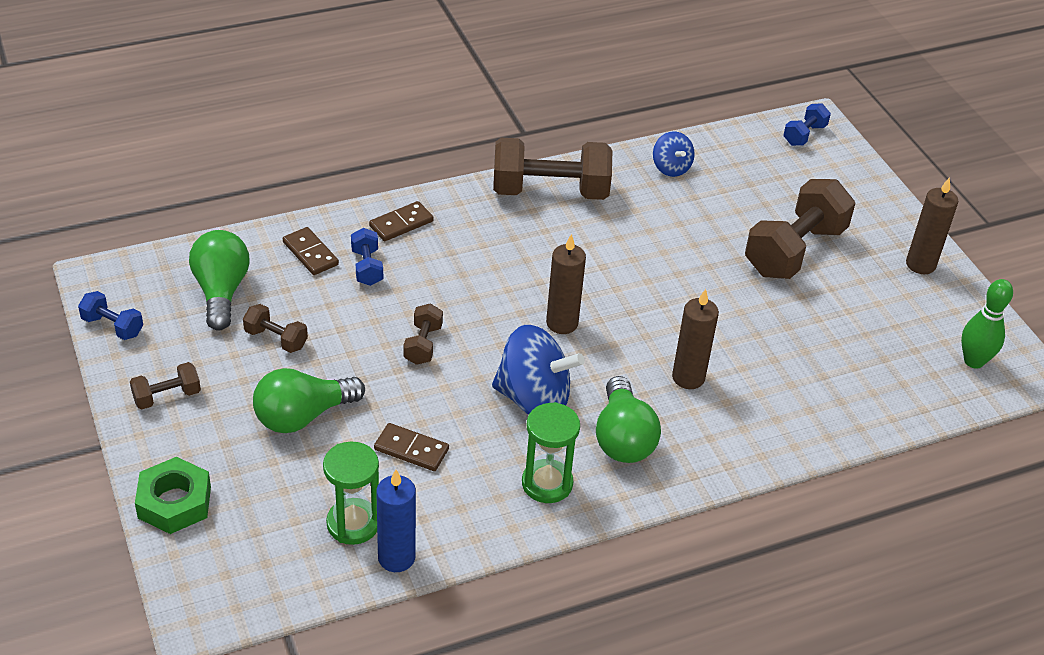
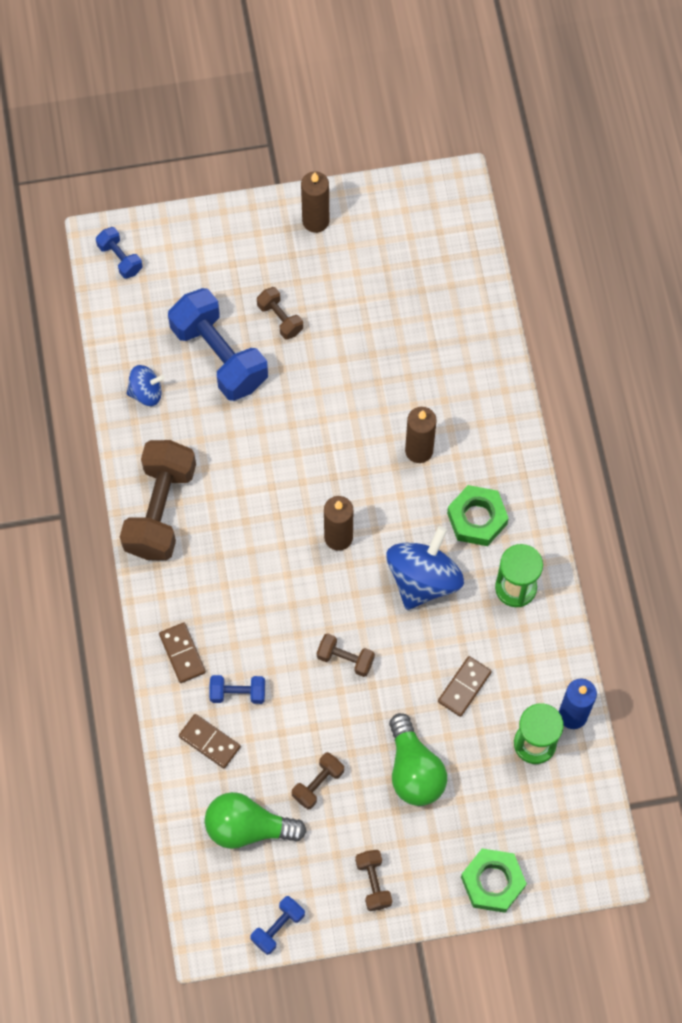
camera: 75 degrees left, 25 degrees up
(310, 253) = (209, 741): brown domino -> brown domino turned 60 degrees clockwise
(623, 438) = (477, 518): green light bulb -> green nut
(732, 212) = (219, 355): none -> blue dumbbell
(794, 251) = (280, 318): brown dumbbell -> brown dumbbell, size x0.47
(973, 361) = (436, 222): green bowling pin -> none

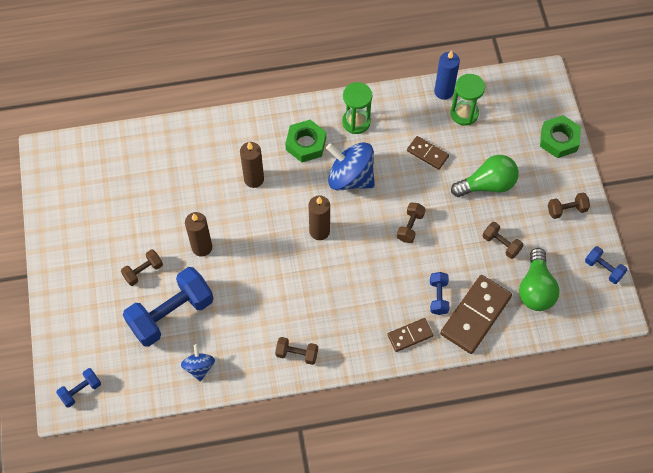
camera: 90 degrees left, 5 degrees down
(160, 510) = (297, 354): brown dumbbell -> brown dumbbell, size x0.47
(209, 741) = (475, 315): brown domino -> brown domino, size x1.84
(315, 221) = (63, 247): brown candle -> brown candle (202, 247)

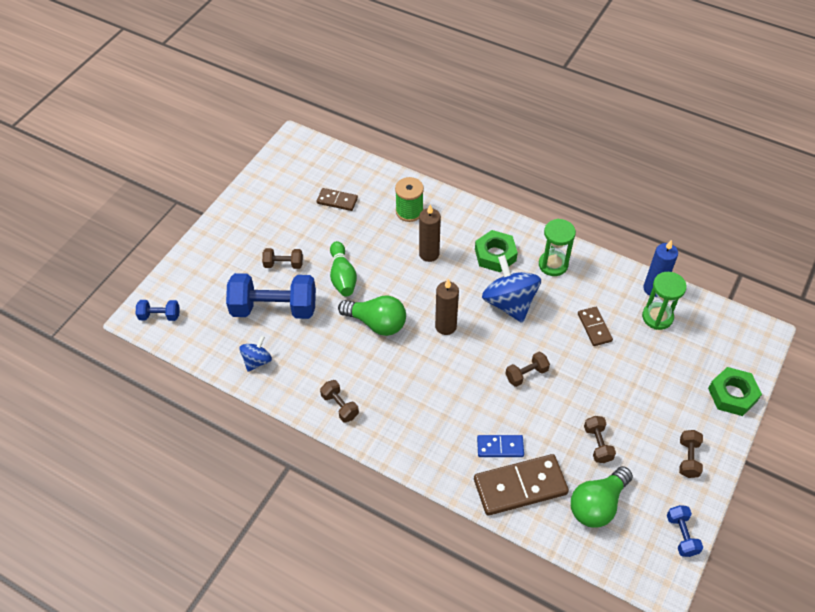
camera: 40 degrees right, 10 degrees down
(202, 247) = (342, 276): brown candle -> green bowling pin
(205, 152) = (409, 211): none -> green spool
(410, 335) = (446, 460): brown domino -> brown domino (337, 201)
(438, 297) = (500, 447): blue dumbbell -> blue domino
(487, 185) = (628, 387): green light bulb -> green light bulb (376, 323)
(566, 210) = (688, 458): brown dumbbell -> brown dumbbell turned 75 degrees clockwise

